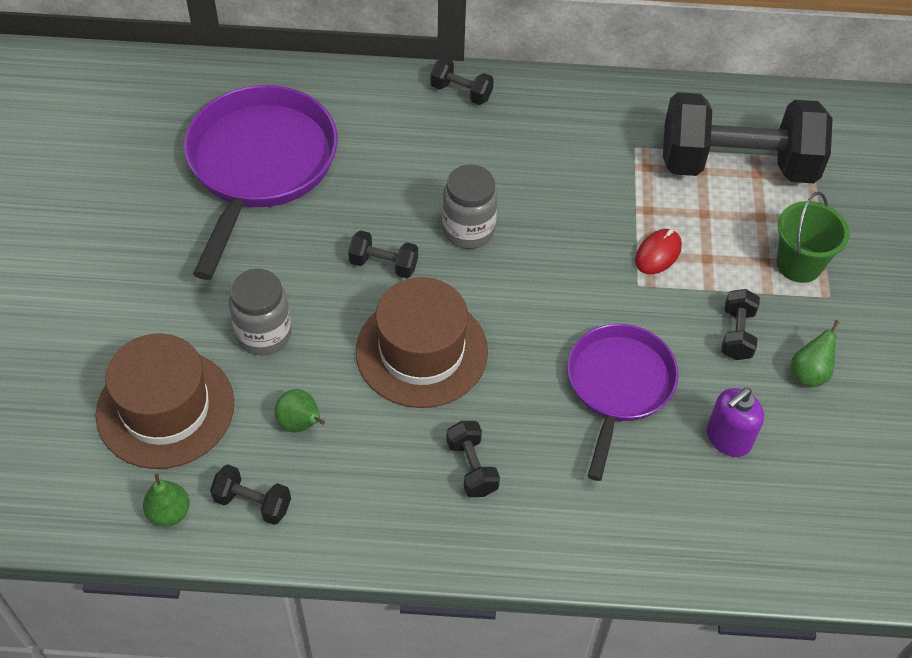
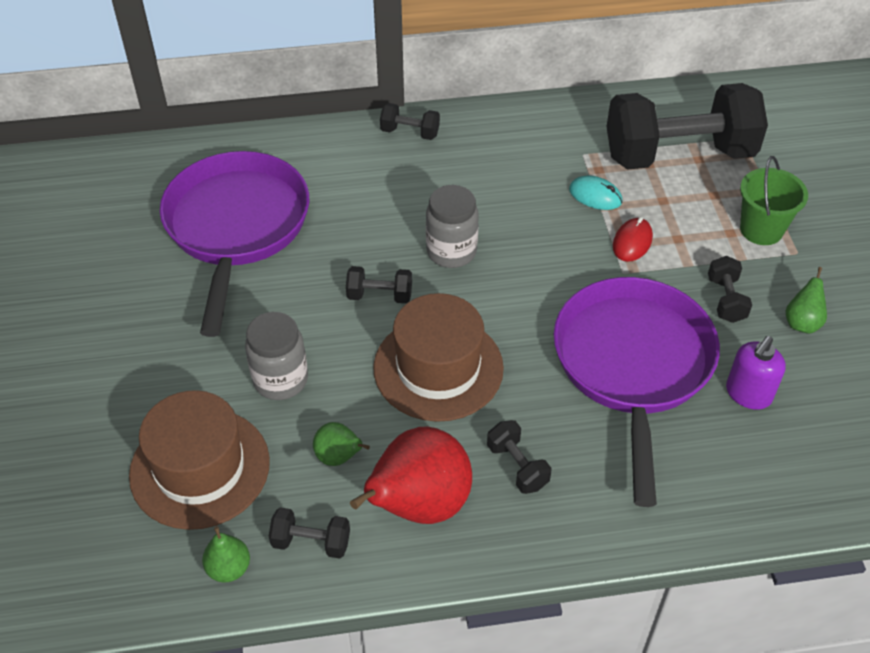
camera: 10 degrees left, 5 degrees down
(365, 487) = (418, 505): none -> red pear
(618, 386) = (633, 366): purple pan -> purple pan, size x1.53
(634, 196) = (595, 196): none -> turquoise mouse

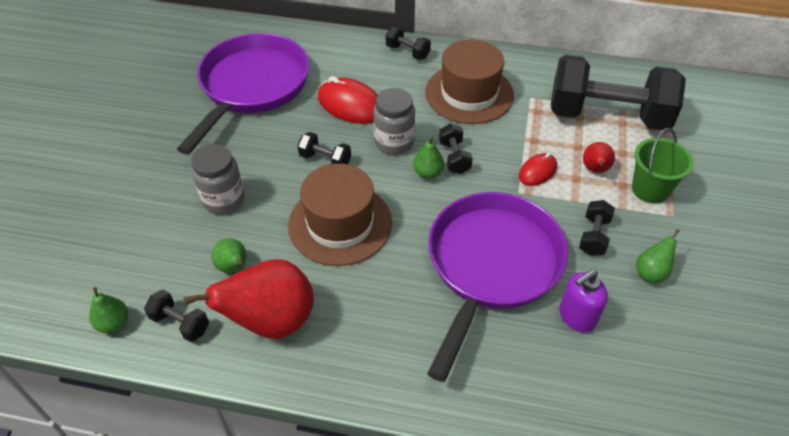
camera: 20 degrees right, 0 degrees up
(200, 468) = (135, 245): brown hat -> brown hat (469, 93)
(375, 218) = (350, 105): none -> red mouse
(509, 278) = (428, 173): none -> green pear
(517, 466) = (361, 316): black dumbbell -> black dumbbell (454, 157)
(595, 196) = (525, 130): turquoise mouse -> none
(693, 222) = (595, 169): none -> red pear

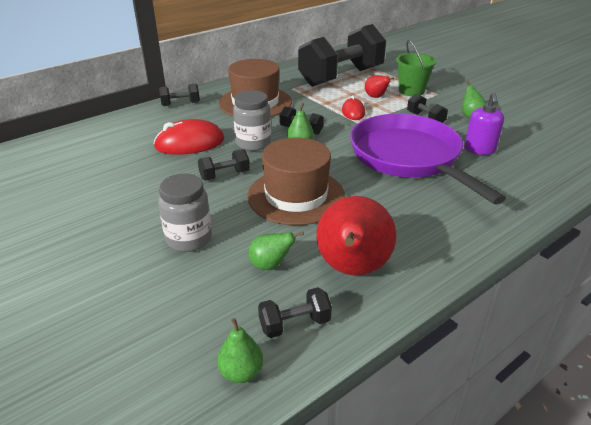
camera: 50 degrees left, 15 degrees down
(251, 87) = (91, 173): purple pan -> none

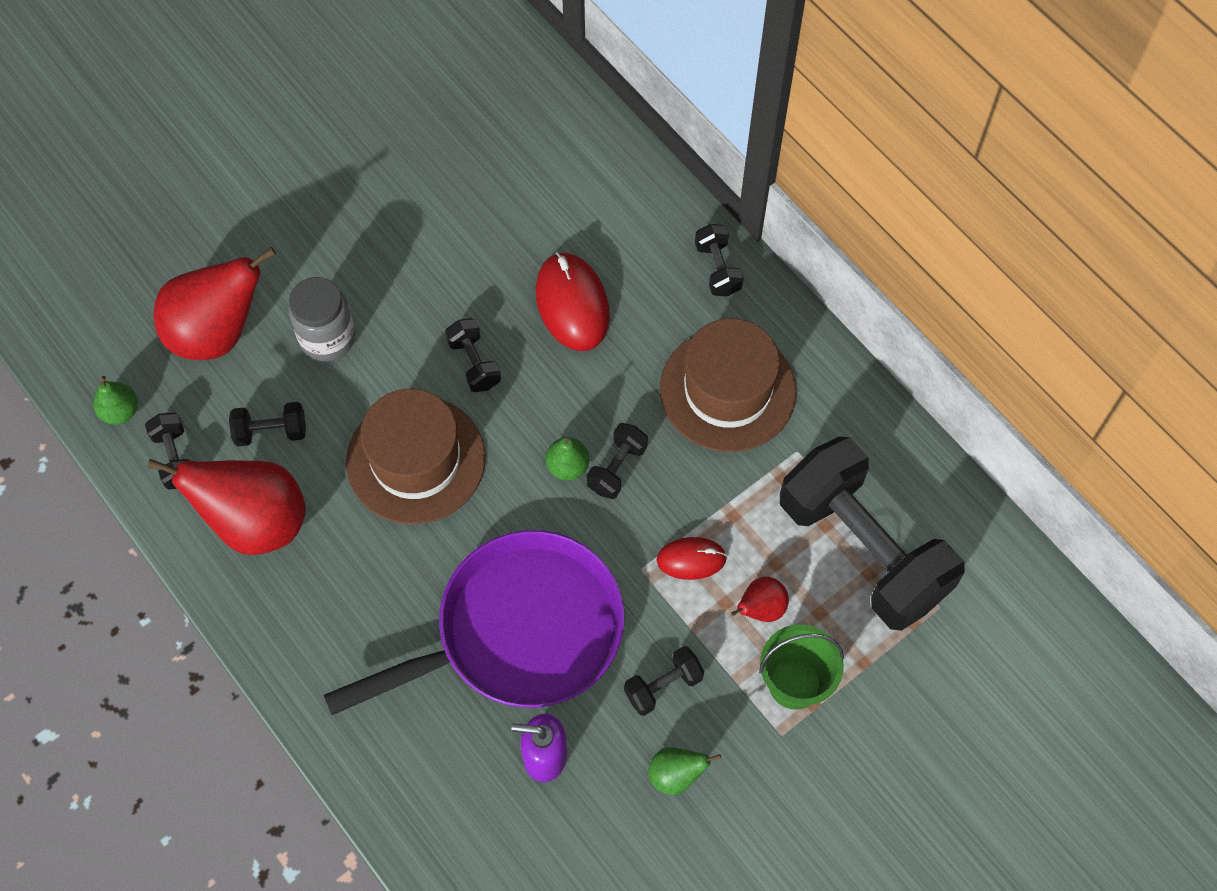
camera: 90 degrees right, 30 degrees up
(166, 304) = (217, 332): none -> red pear
(253, 143) = (570, 396): grey jar -> none
(270, 265) = (271, 432): green pear -> black dumbbell

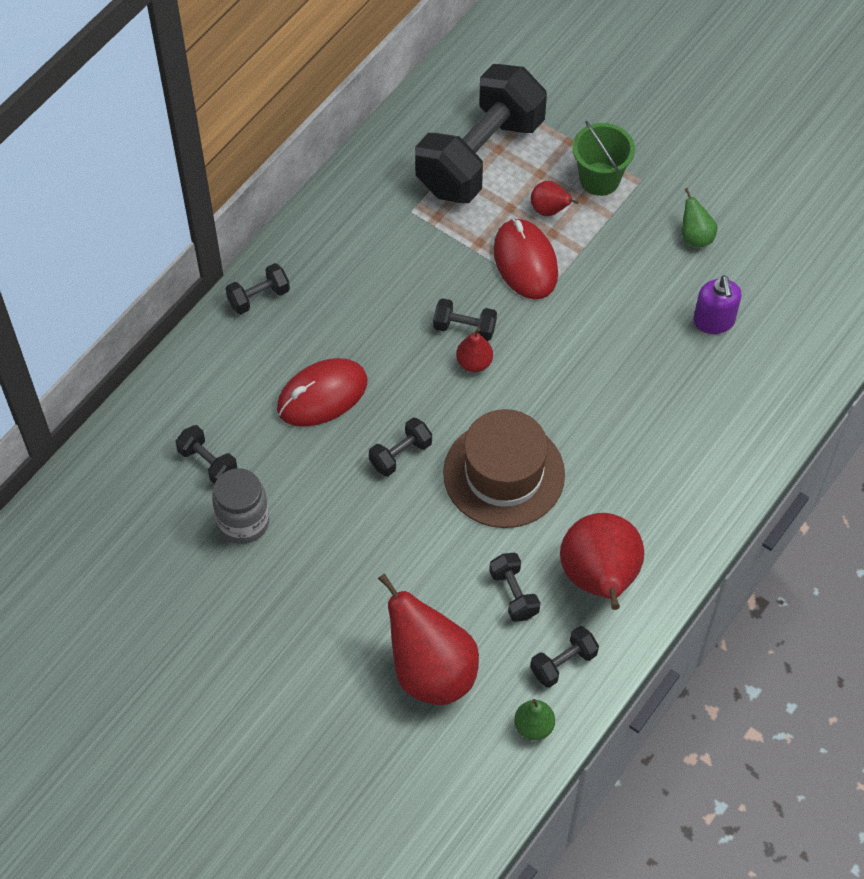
camera: 105 degrees left, 5 degrees down
(327, 338) = (409, 577): grey jar -> grey jar (243, 522)
(518, 632) = (625, 362): purple pan -> none
(567, 466) = (474, 362): green pear -> red pear
(663, 686) = (632, 258): black dumbbell -> black dumbbell (208, 463)
(691, 559) = (525, 262): red mouse -> red mouse, size x1.70
(727, 390) = (371, 267): brown hat -> none

